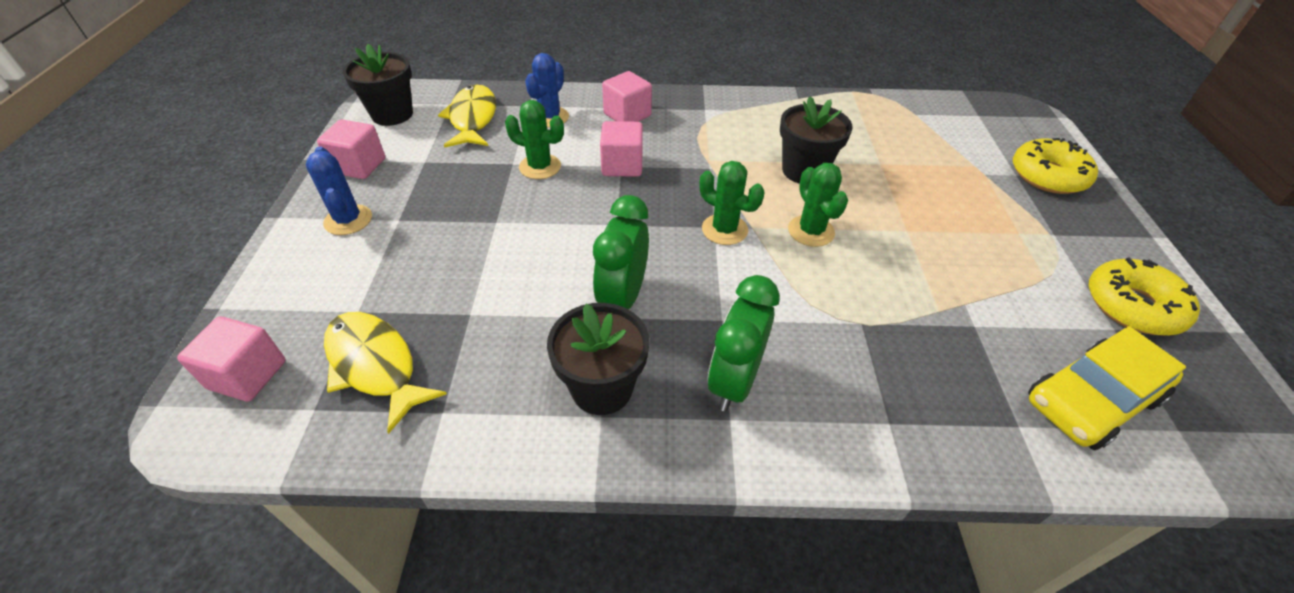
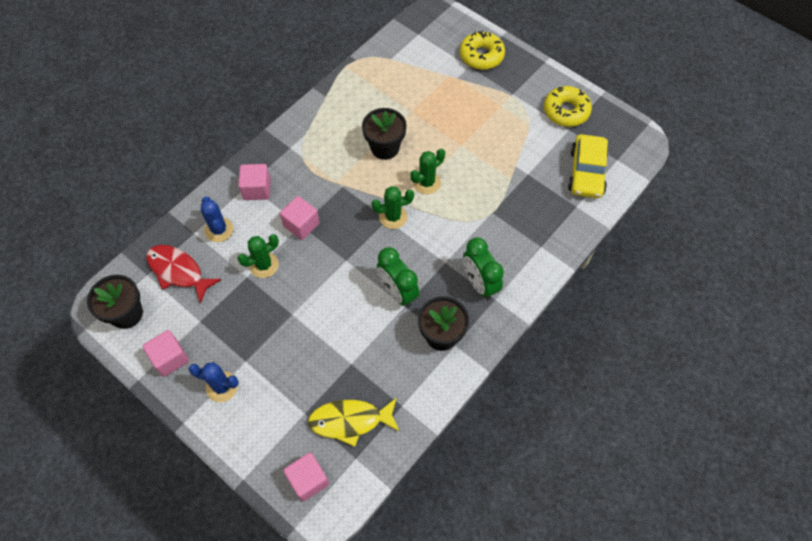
camera: 50 degrees left, 15 degrees up
(472, 119) = (178, 271): yellow fish -> red fish
(811, 231) = (426, 182): green cactus -> green cactus turned 60 degrees counterclockwise

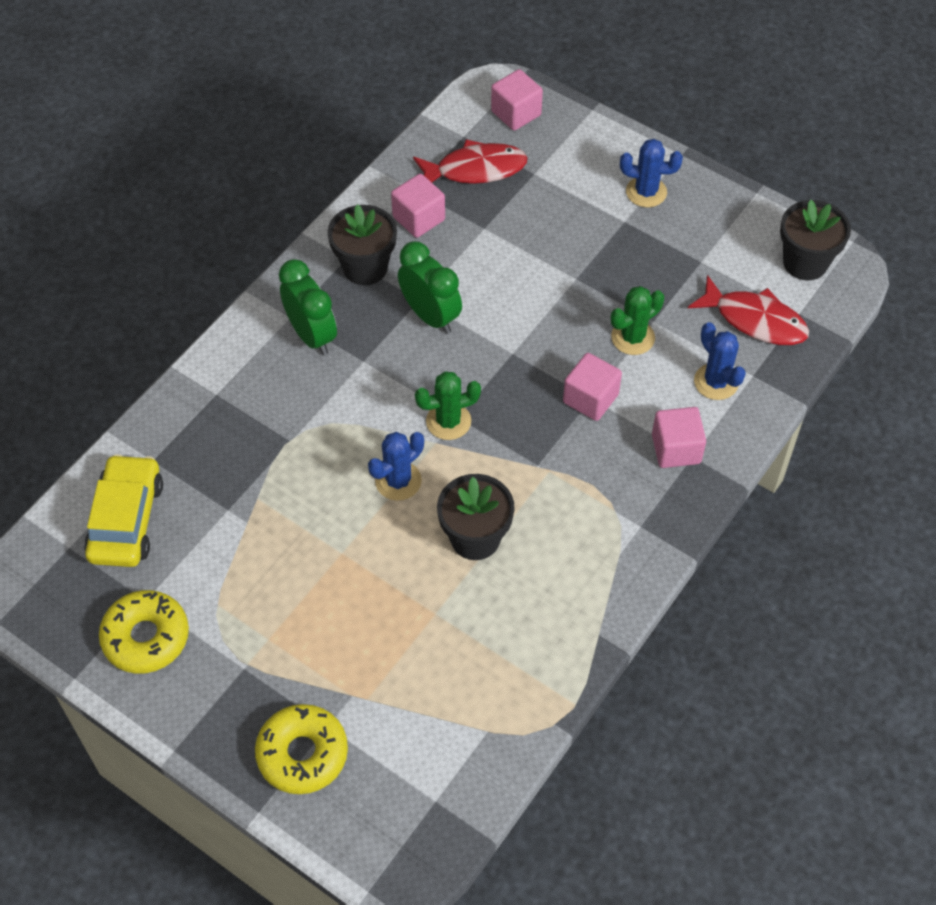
camera: 175 degrees right, 5 degrees down
(170, 358) = (724, 217): pink cube -> pink cube (418, 218)
(350, 421) = (475, 169): yellow fish -> red fish
(426, 182) = (398, 481): green cactus -> blue cactus

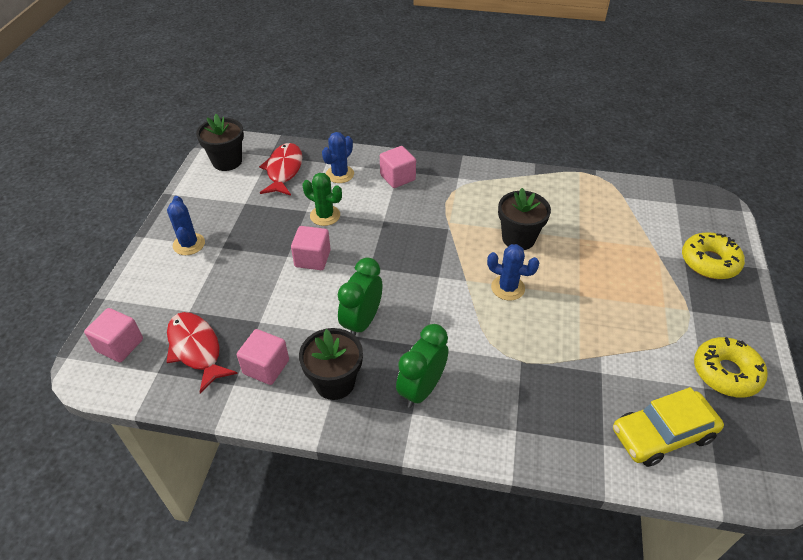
camera: 115 degrees left, 10 degrees down
(448, 421) = (445, 280): green cactus -> none
(590, 398) = (384, 220): pink cube -> pink cube (312, 258)

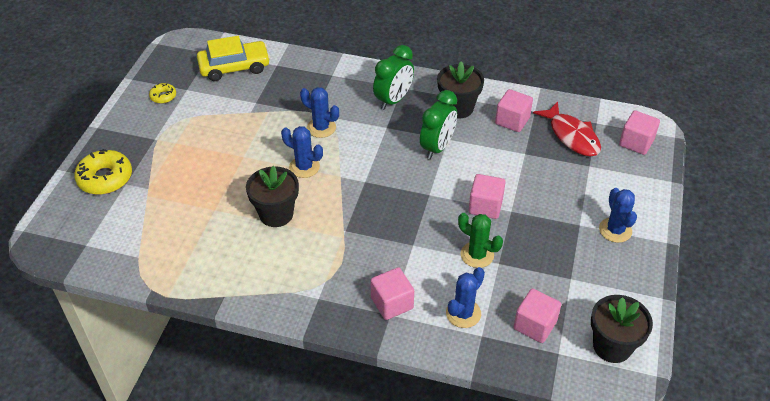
camera: 175 degrees left, 0 degrees up
(283, 170) = (535, 325): red fish -> pink cube
(504, 339) = (321, 128): none -> blue cactus
(726, 373) = (163, 96): yellow donut -> yellow donut, size x0.53

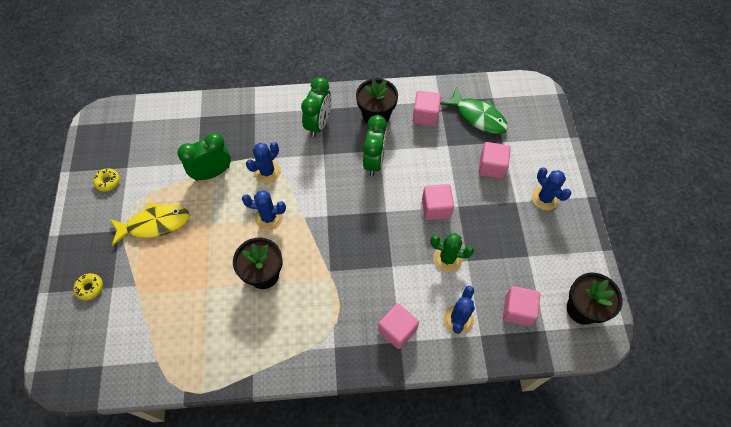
camera: 20 degrees left, 15 degrees up
(105, 178) = (90, 288): yellow donut -> yellow donut, size x0.53
(190, 143) = (155, 224): none -> yellow fish
(234, 67) = (162, 130): yellow car -> none
(266, 115) = (212, 173): none -> green clock
(321, 128) = (267, 172): blue cactus -> blue cactus turned 60 degrees counterclockwise
(572, 136) = (478, 117): red fish -> green fish
(636, 142) = (530, 108): pink cube -> pink cube (491, 167)

